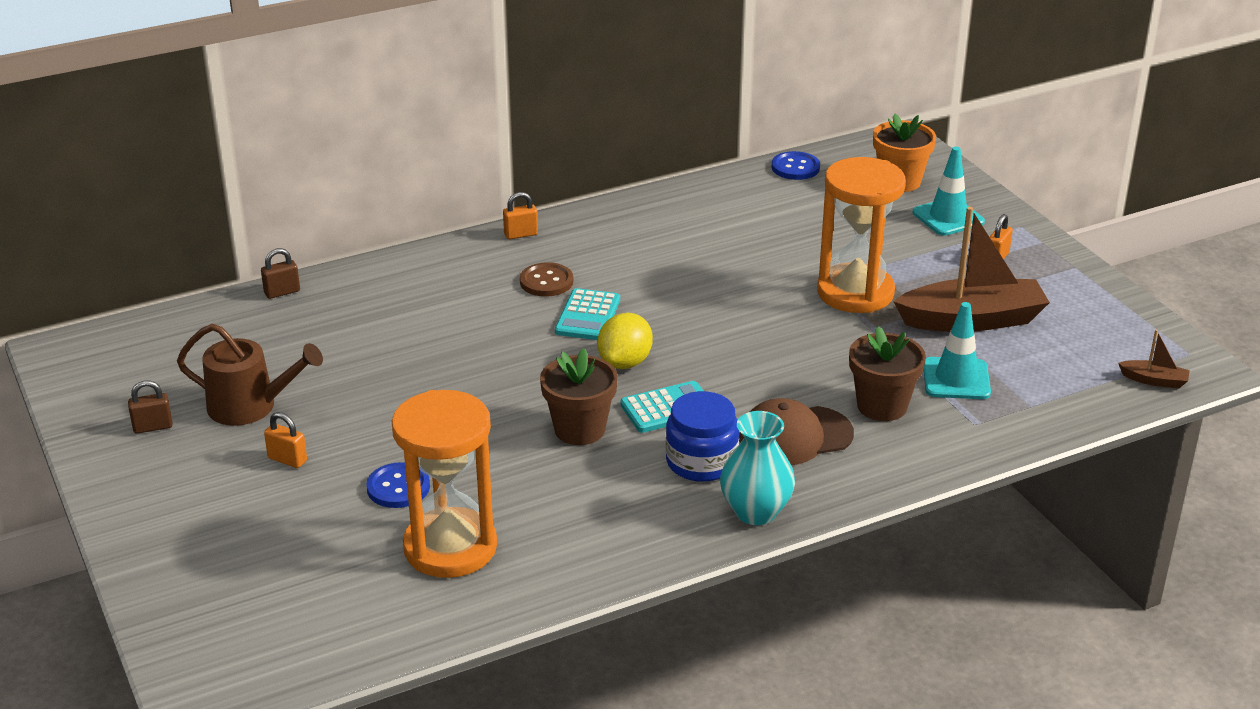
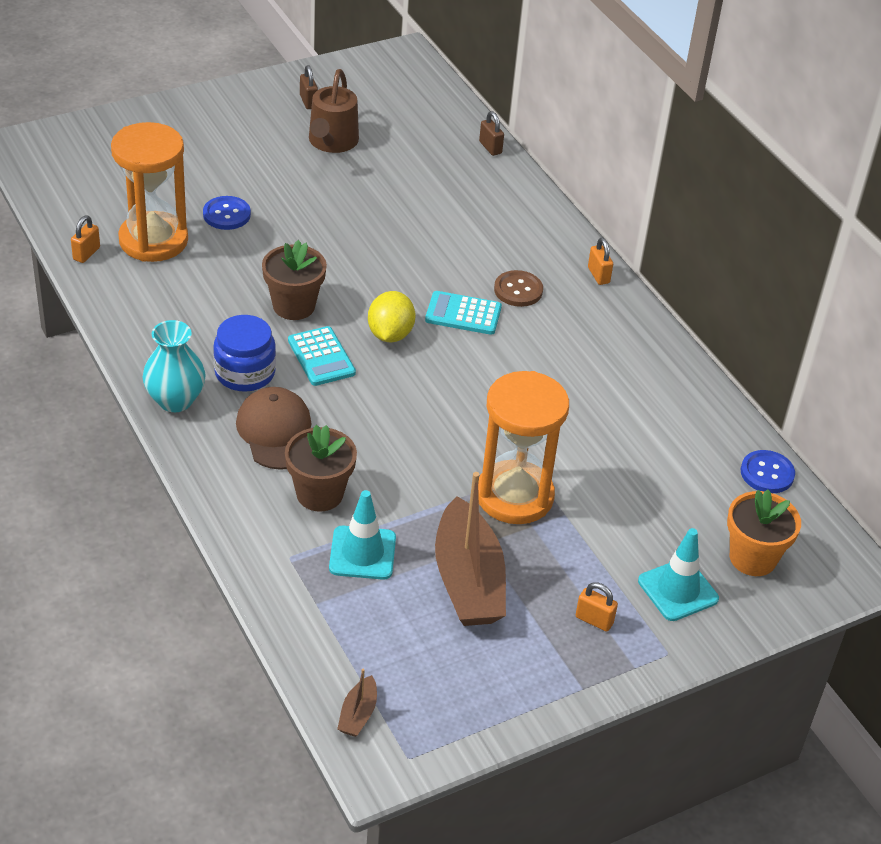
camera: 85 degrees right, 10 degrees up
(287, 460) = (265, 162): orange padlock -> orange padlock (86, 253)
(625, 362) = (390, 334): yellow lemon -> yellow lemon turned 75 degrees clockwise

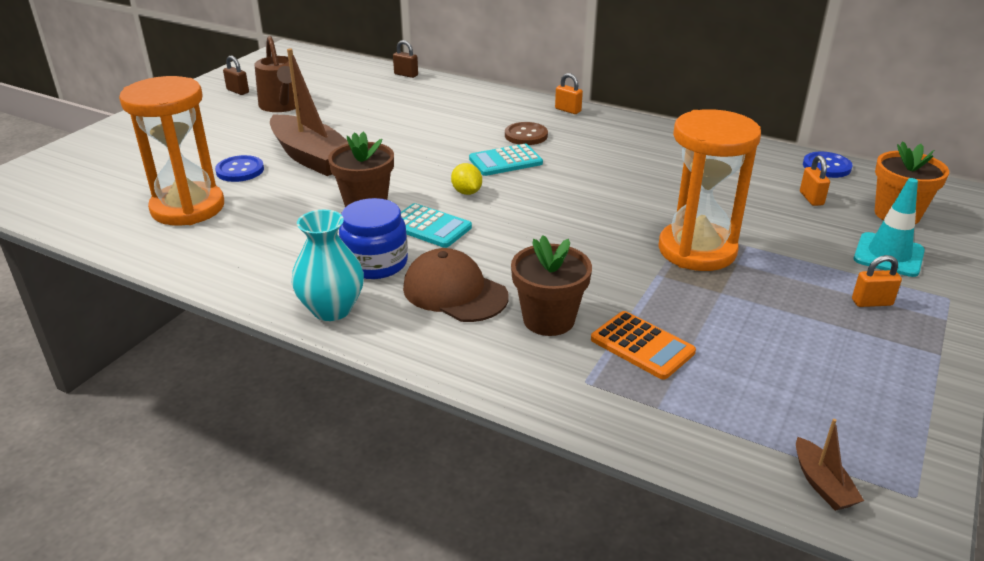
camera: 30 degrees left, 10 degrees down
(86, 253) = (127, 239): orange padlock -> orange padlock (811, 198)
(362, 553) = (642, 346): turquoise traffic cone -> orange calculator
(390, 334) = (466, 192): yellow lemon -> yellow lemon, size x0.66
(468, 580) = (748, 323): brown boat -> brown boat (311, 157)

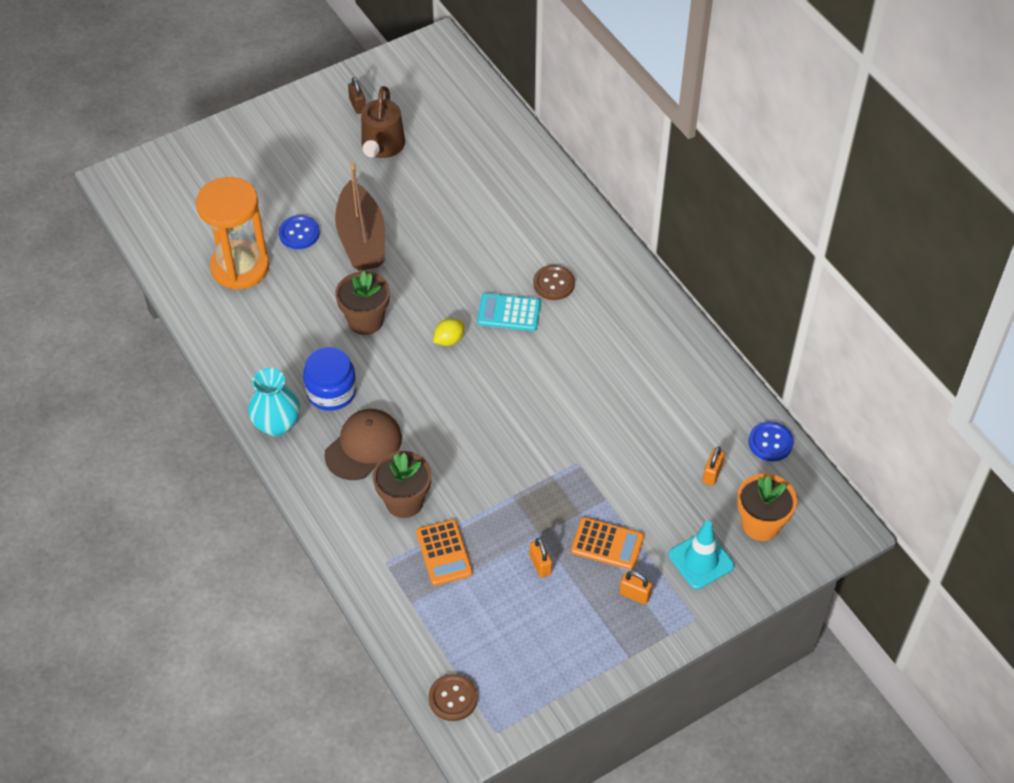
camera: 30 degrees right, 20 degrees up
(406, 75) = (520, 137): brown padlock -> none
(429, 227) = (393, 369): turquoise calculator -> none
(454, 292) = (363, 446): brown cap -> brown cap turned 60 degrees clockwise
(466, 192) = (449, 340): yellow lemon -> yellow lemon turned 45 degrees clockwise
(568, 110) = (621, 261): orange padlock -> orange padlock (540, 565)
(697, 250) = (563, 486): orange hourglass -> none
(793, 275) = (607, 544): none -> orange calculator
(822, 484) = (453, 698): brown boat -> brown button

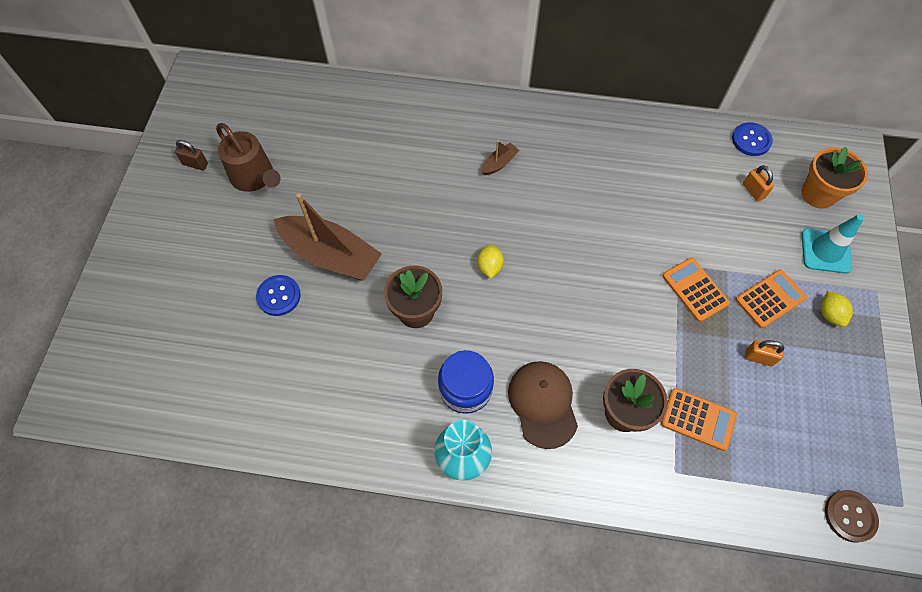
camera: 50 degrees left, 10 degrees up
(240, 267) = (267, 366): orange hourglass -> none
(509, 313) = (500, 210): turquoise calculator -> none
(554, 283) = (499, 163): brown button -> brown boat
(563, 486) = (695, 290): none -> orange calculator
(634, 595) = (829, 314): orange padlock -> yellow lemon

